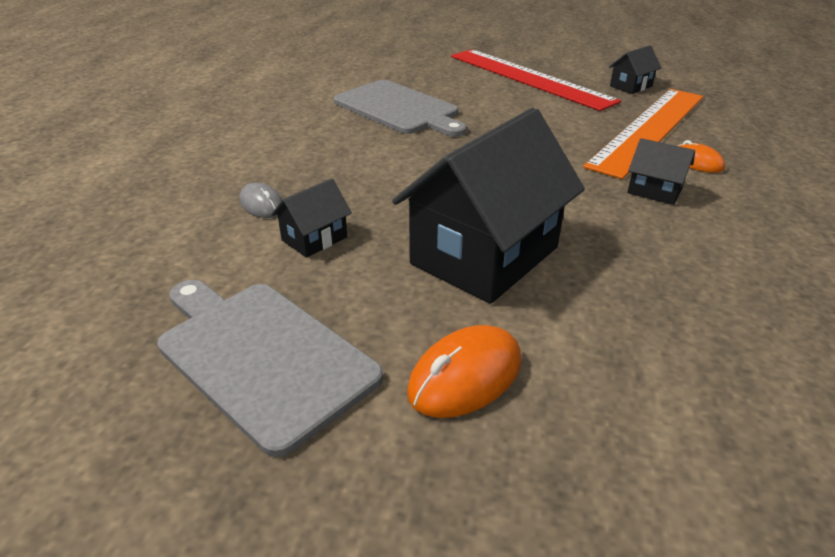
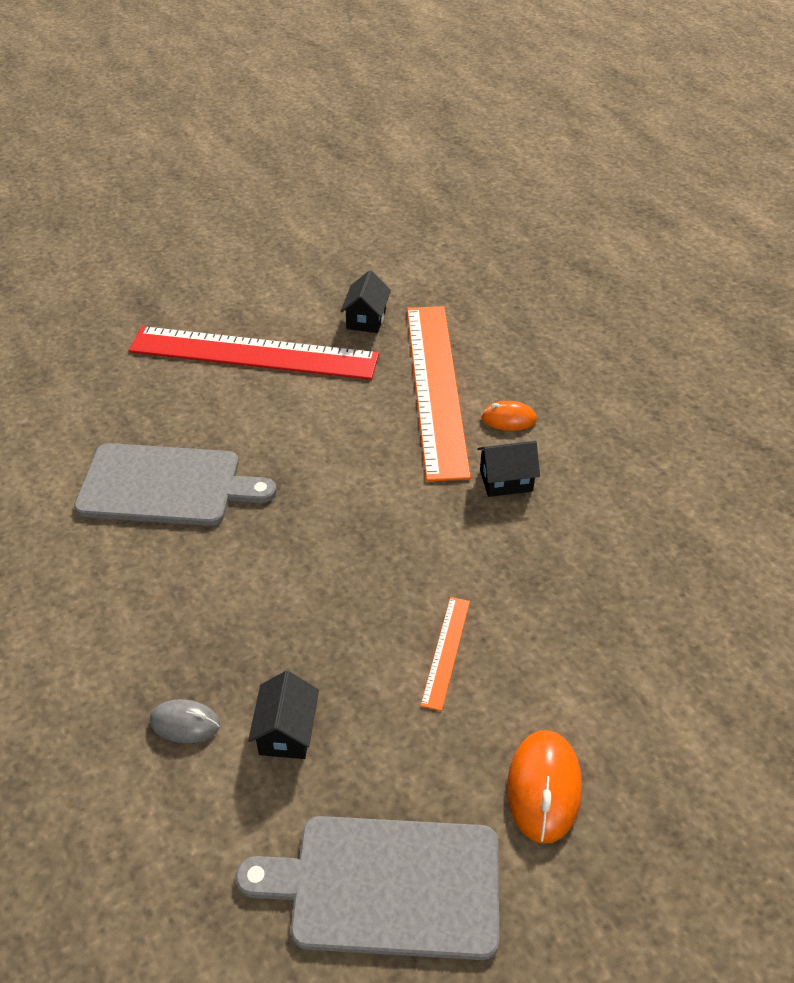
camera: 40 degrees left, 10 degrees up
(485, 255) = (446, 652): black house -> orange ruler

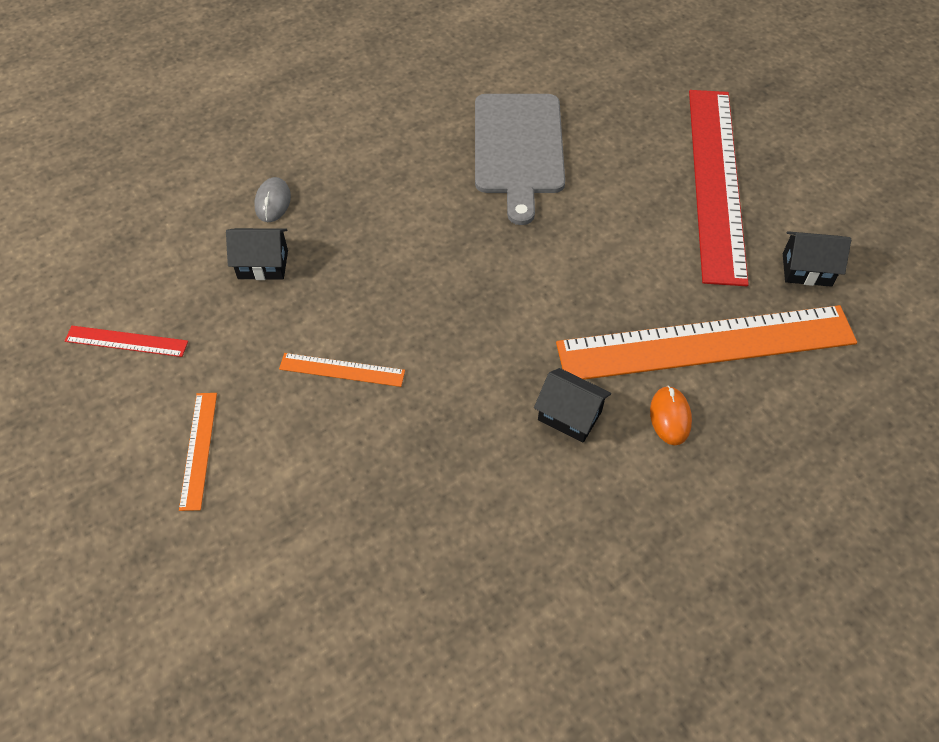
camera: 85 degrees right, 10 degrees up
(386, 885) = (126, 341): grey cutting board -> red ruler
(506, 480) = (569, 415): black house -> black house turned 45 degrees counterclockwise
(544, 788) = (199, 450): orange mouse -> orange ruler

